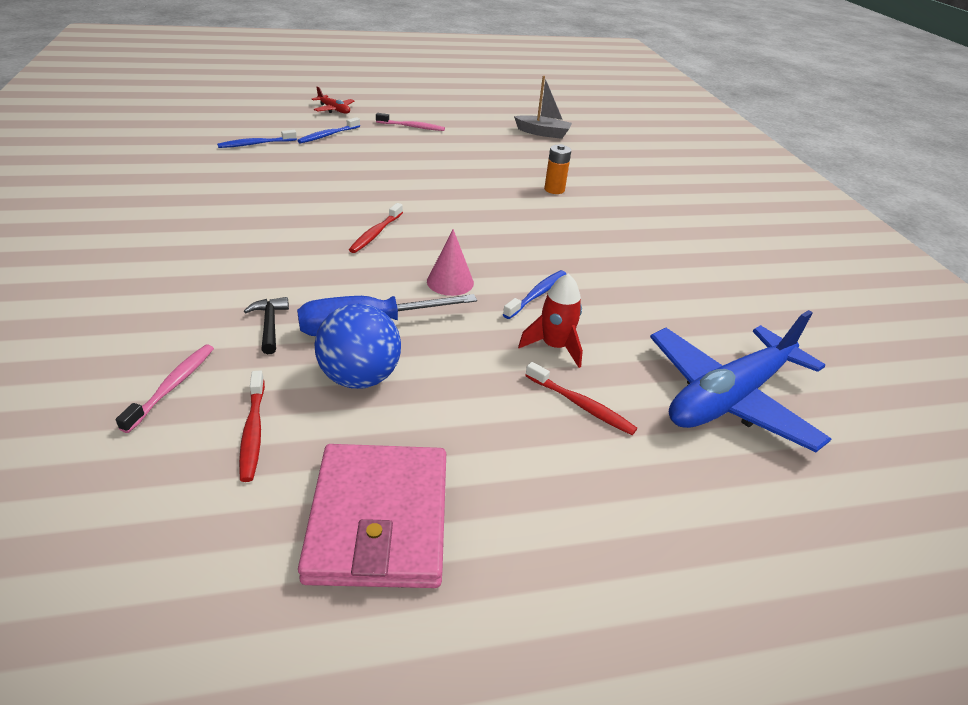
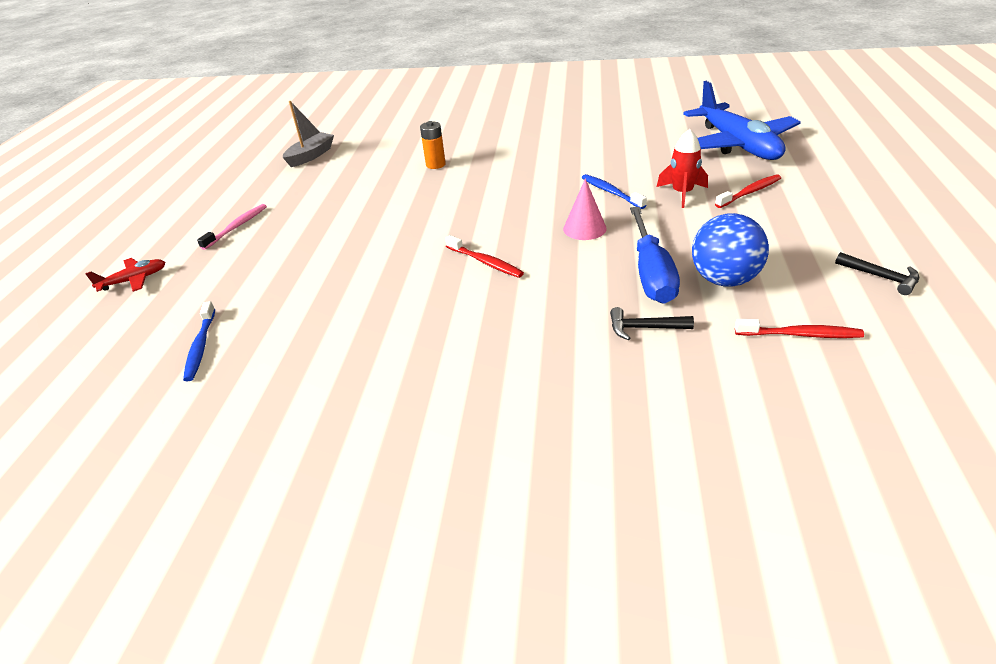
camera: 65 degrees left, 0 degrees up
(172, 386) = (743, 385): pink toothbrush -> none
(328, 135) = (216, 286): blue toothbrush -> none
(379, 519) = (881, 277): pink wallet -> black hammer

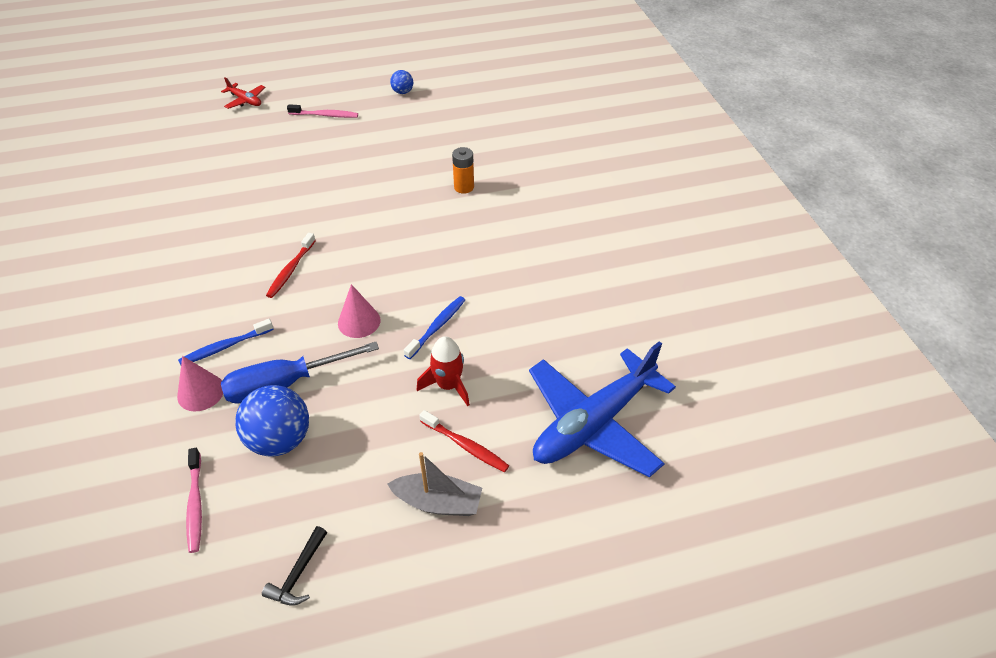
camera: 65 degrees right, 10 degrees up
(201, 346) = (170, 163): blue toothbrush -> blue toothbrush (225, 347)
(252, 181) = (402, 92): none -> blue ball
(311, 156) = (459, 105): grey boat -> grey boat (438, 502)
(644, 328) = (201, 392): black hammer -> pink cone
(800, 334) = (195, 504): red toothbrush -> pink toothbrush

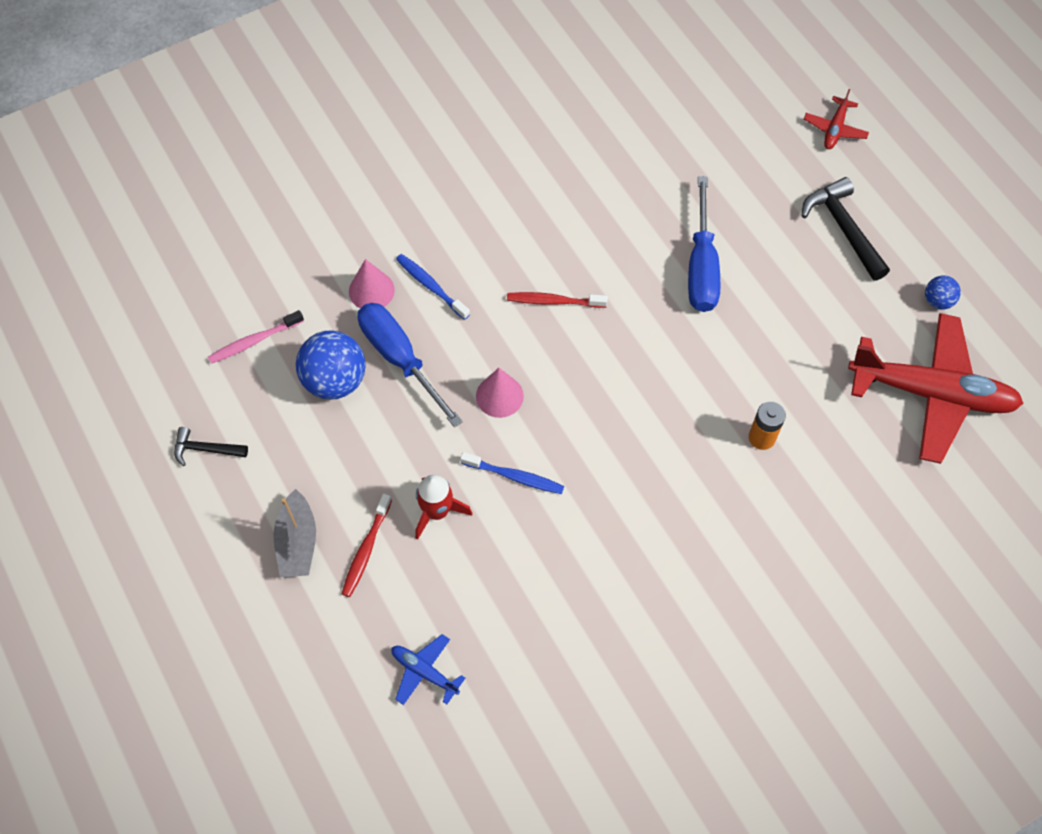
camera: 75 degrees right, 15 degrees up
(312, 184) = (701, 266): none -> blue screwdriver
(325, 115) = (843, 228): pink toothbrush -> black hammer
(466, 110) = (932, 393): none -> red plane
(593, 423) = (424, 672): blue plane -> blue plane, size x0.44

